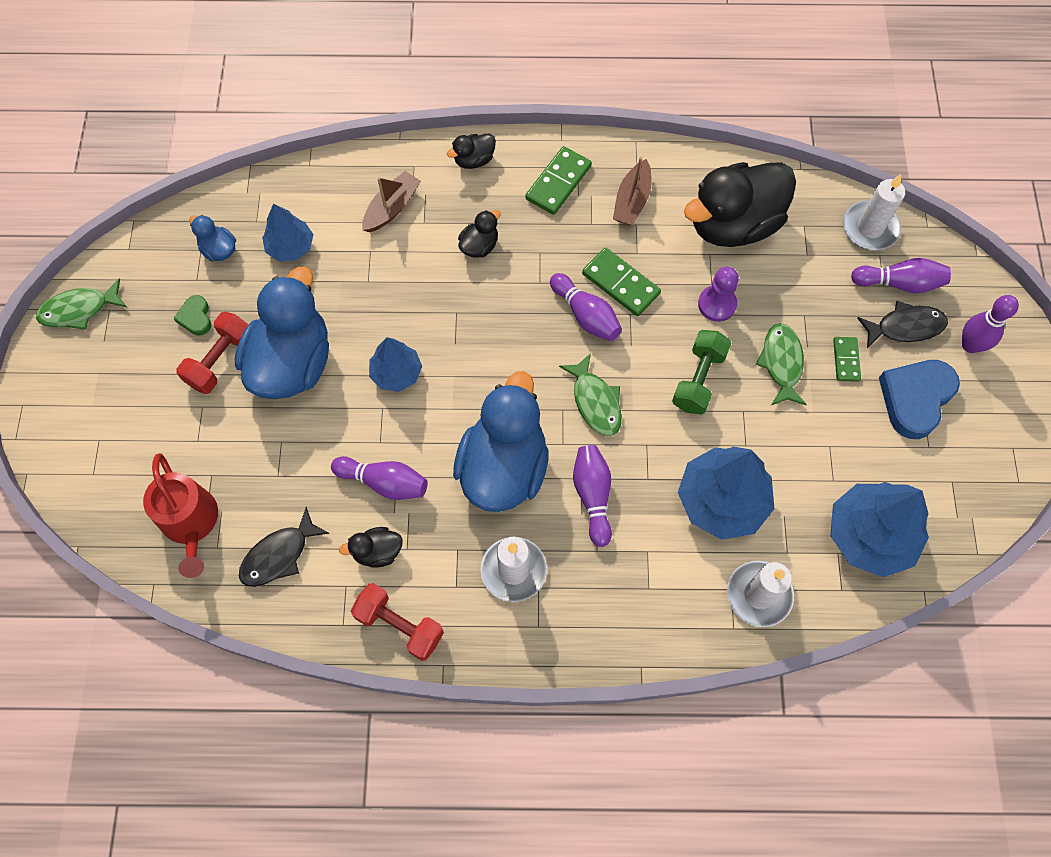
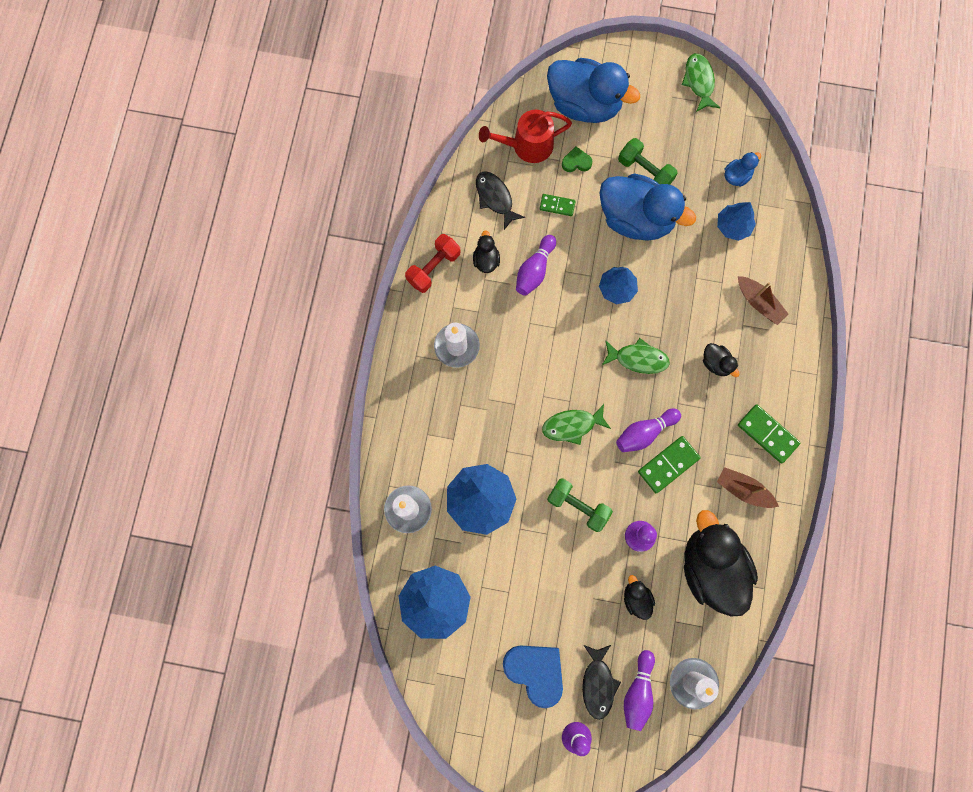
camera: 100 degrees right, 10 degrees up
(195, 317) = (682, 157): green heart -> green heart (576, 162)
(220, 360) = (645, 171): red dumbbell -> green dumbbell
(474, 160) = (796, 371): black duck -> black duck (636, 598)
(503, 468) = (532, 352): blue duck -> blue duck (584, 105)
(593, 496) = (500, 409): purple bowling pin -> none
(781, 363) = (581, 574): green fish -> green fish (638, 359)
(846, 360) = (576, 626): green domino -> green domino (557, 205)

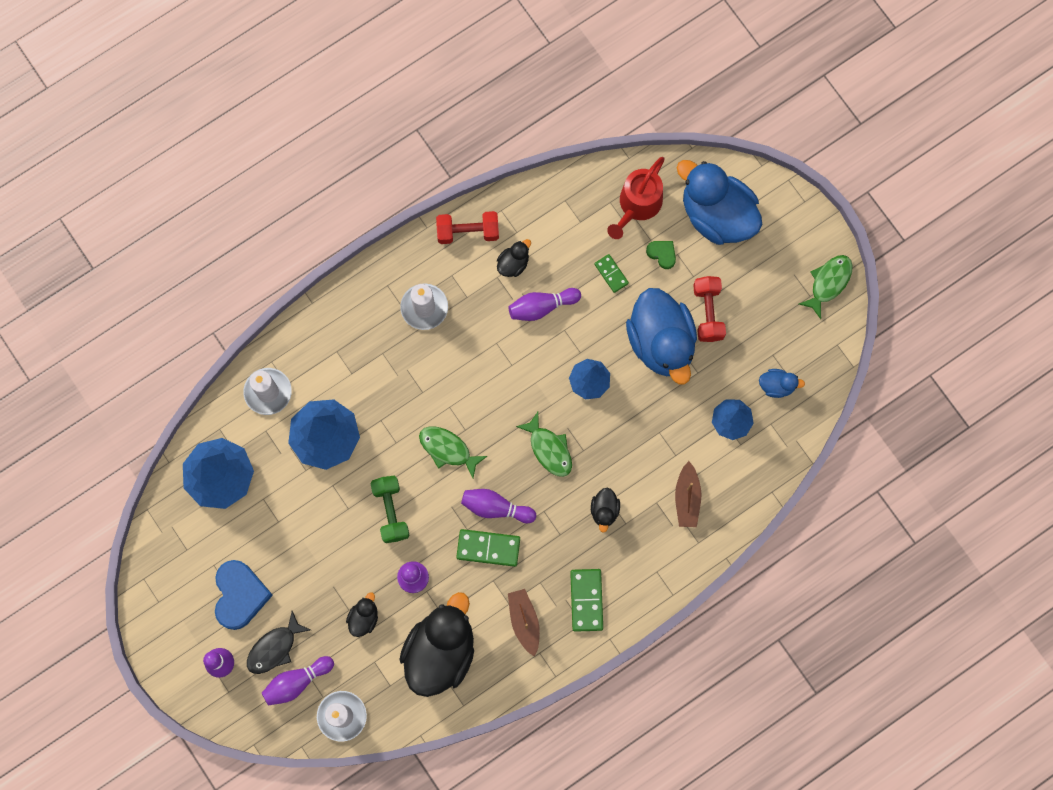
camera: 45 degrees right, 0 degrees up
(495, 198) = (570, 222): black fish -> none
(527, 146) = (637, 205): red watering can -> red watering can turned 90 degrees counterclockwise
(584, 105) = (717, 215): blue duck -> blue duck turned 150 degrees clockwise
(645, 171) = (708, 312): green dumbbell -> red dumbbell

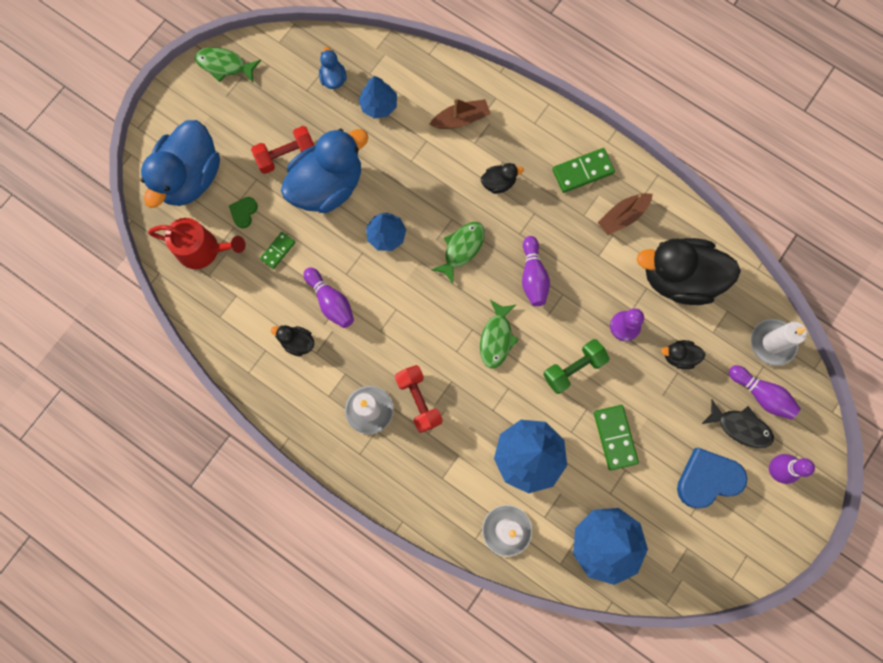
camera: 110 degrees left, 0 degrees up
(468, 231) = (280, 396): red dumbbell -> red dumbbell (419, 400)
(488, 548) = (571, 270): green domino -> green domino (615, 437)

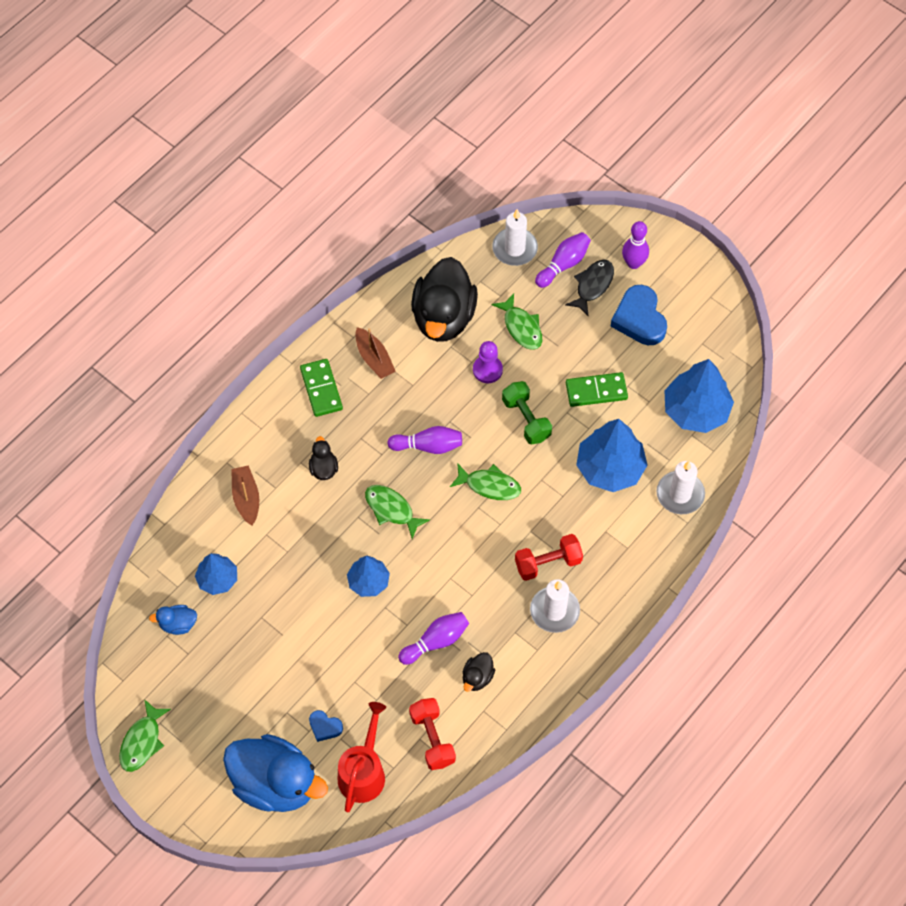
camera: 85 degrees left, 15 degrees down
(244, 212) = (325, 727): green heart -> blue heart
(278, 250) = (373, 693): green domino -> none
(286, 155) = (263, 679): red dumbbell -> red dumbbell (432, 738)
(328, 186) = (305, 637): blue duck -> none
(679, 356) = (521, 327): black duck -> green fish

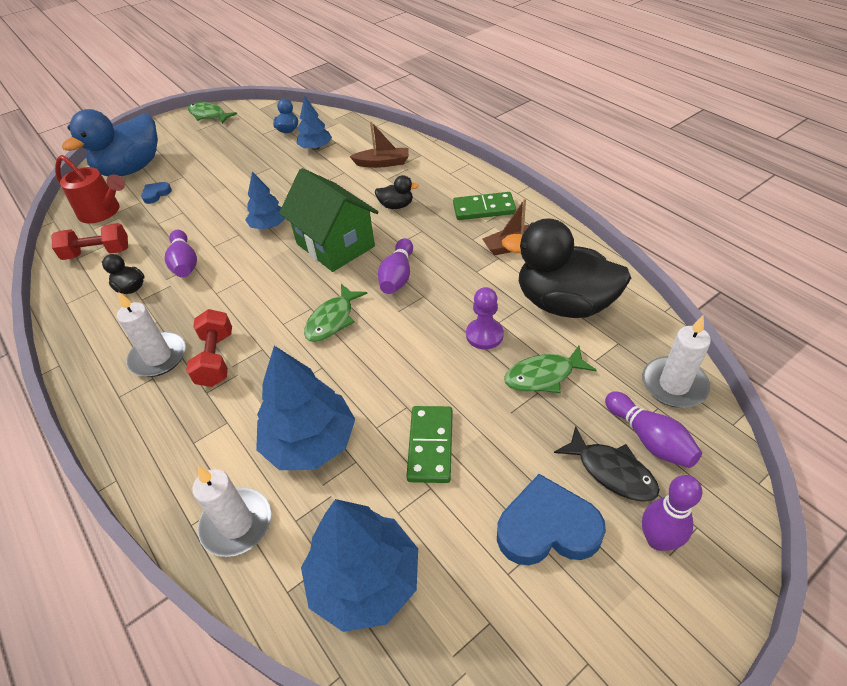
camera: 105 degrees right, 15 degrees down
(391, 510) = (335, 245): green fish -> green house
(526, 419) = (407, 363): green dumbbell -> none

